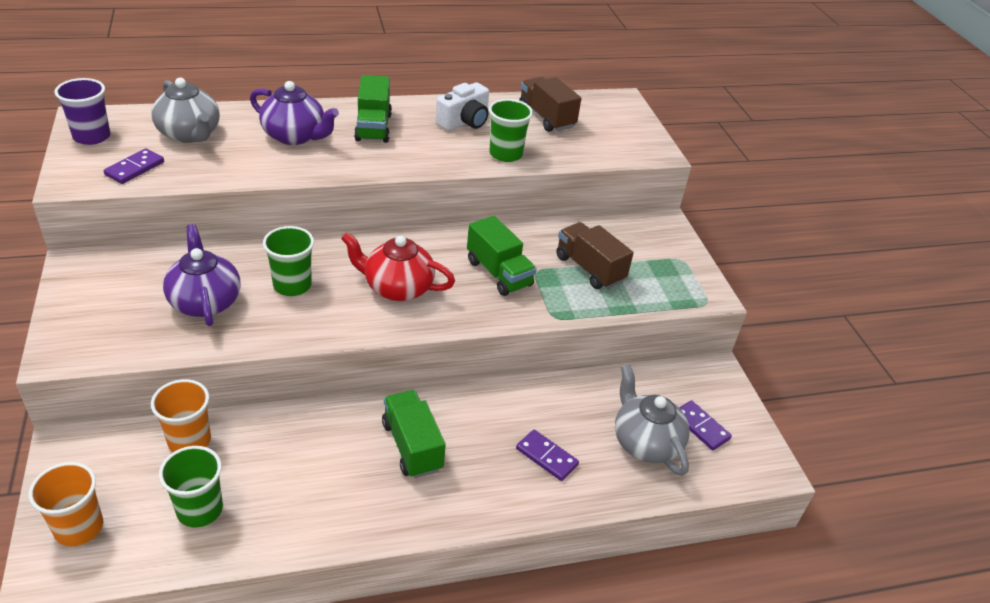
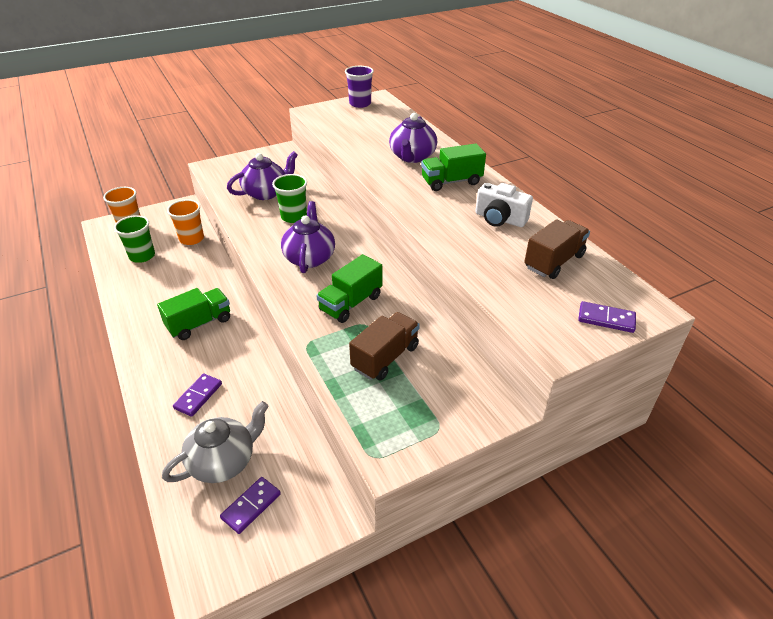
camera: 80 degrees right, 0 degrees up
(135, 168) = (336, 122): purple domino -> purple domino (606, 319)
(190, 134) = (385, 126): grey teapot -> none
(397, 288) = (309, 258): red teapot -> purple teapot
(505, 154) = (465, 248): green cup -> none

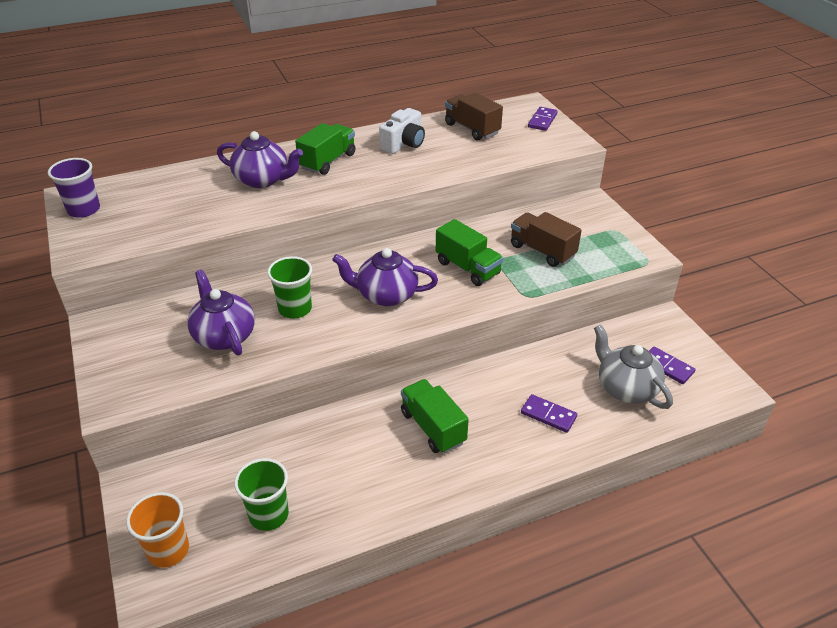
camera: 85 degrees left, 0 degrees up
(191, 239) = (240, 458): orange cup -> none
(451, 182) = (328, 161): green truck -> green truck turned 135 degrees counterclockwise

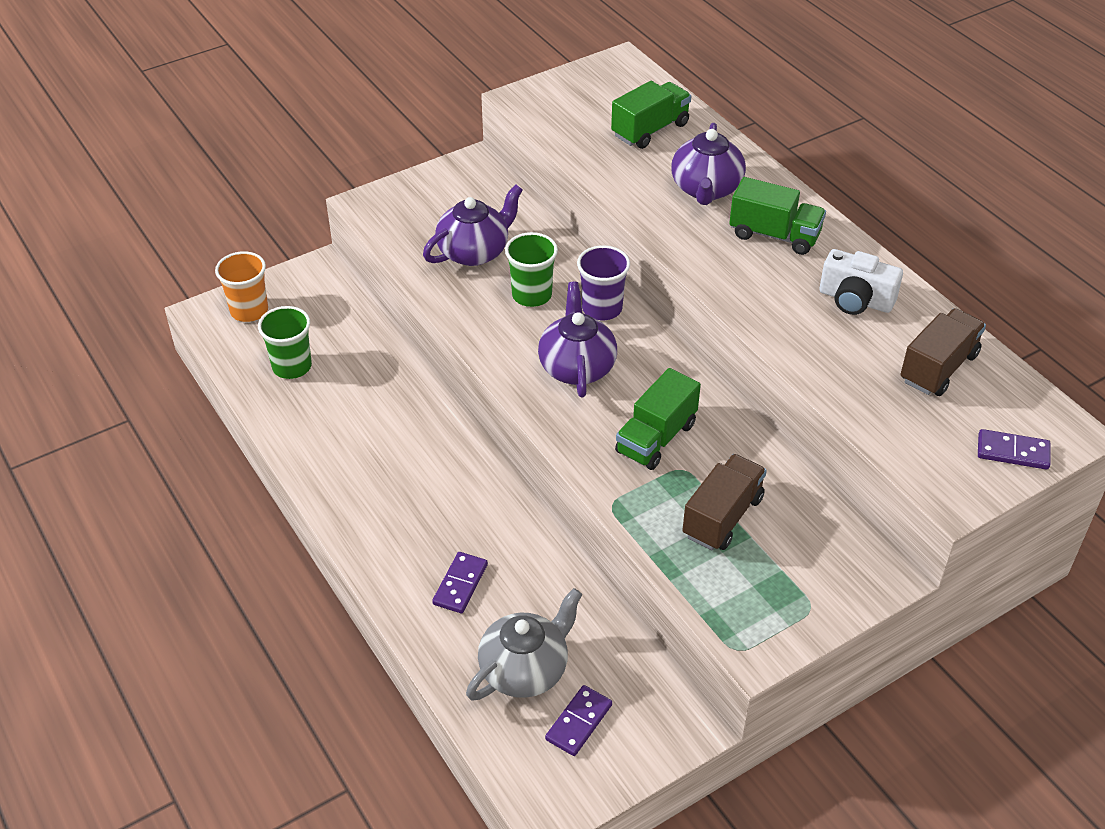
camera: 80 degrees right, 5 degrees up
(84, 210) = (596, 78): purple cup -> purple cup (602, 308)
(433, 427) = (423, 475): green truck -> green truck (650, 130)

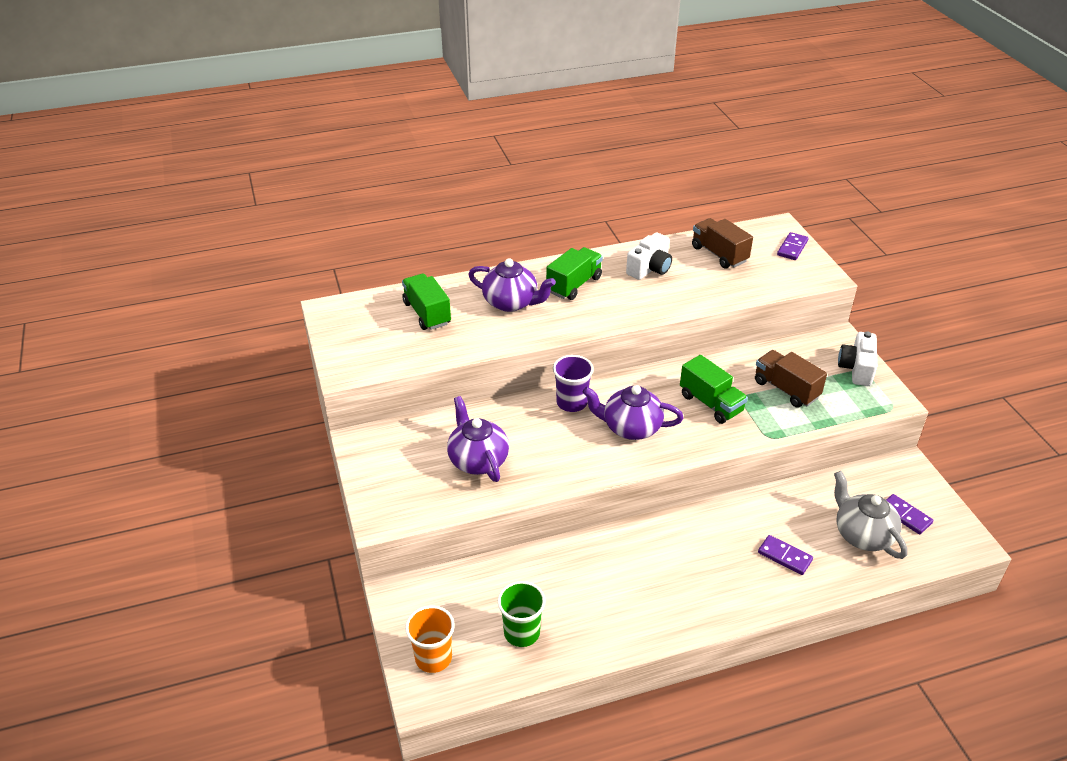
camera: 75 degrees left, 5 degrees down
(532, 295) = (543, 436): green cup -> none
(812, 601) = (856, 369): none -> white camera

